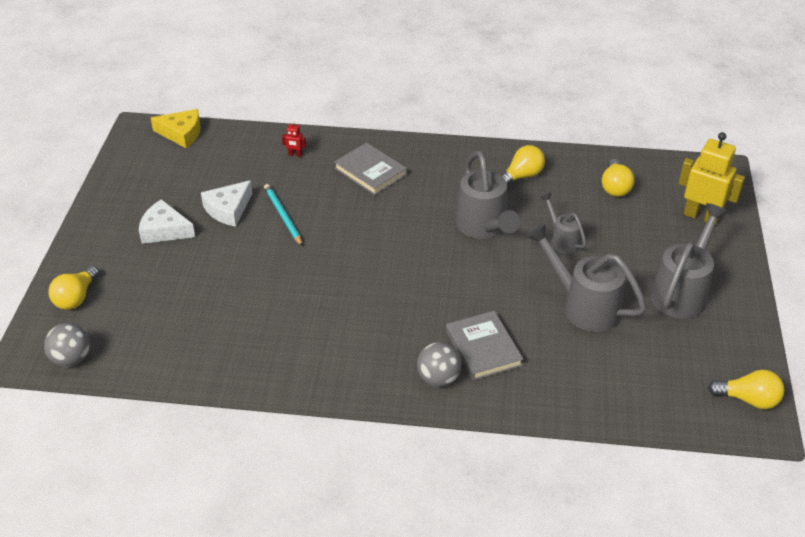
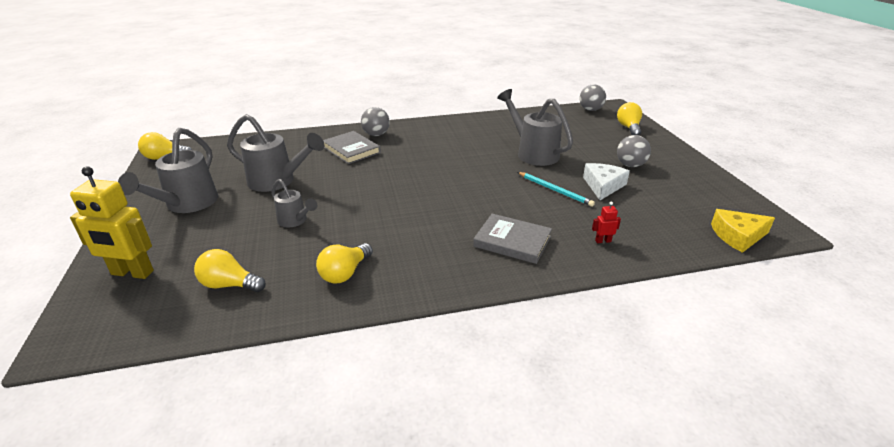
camera: 160 degrees right, 10 degrees down
(164, 230) = (630, 165): white cheese -> grey ball
(484, 227) = (373, 216): grey watering can -> grey watering can (533, 153)
(615, 187) = (229, 285): yellow light bulb -> yellow light bulb turned 60 degrees counterclockwise

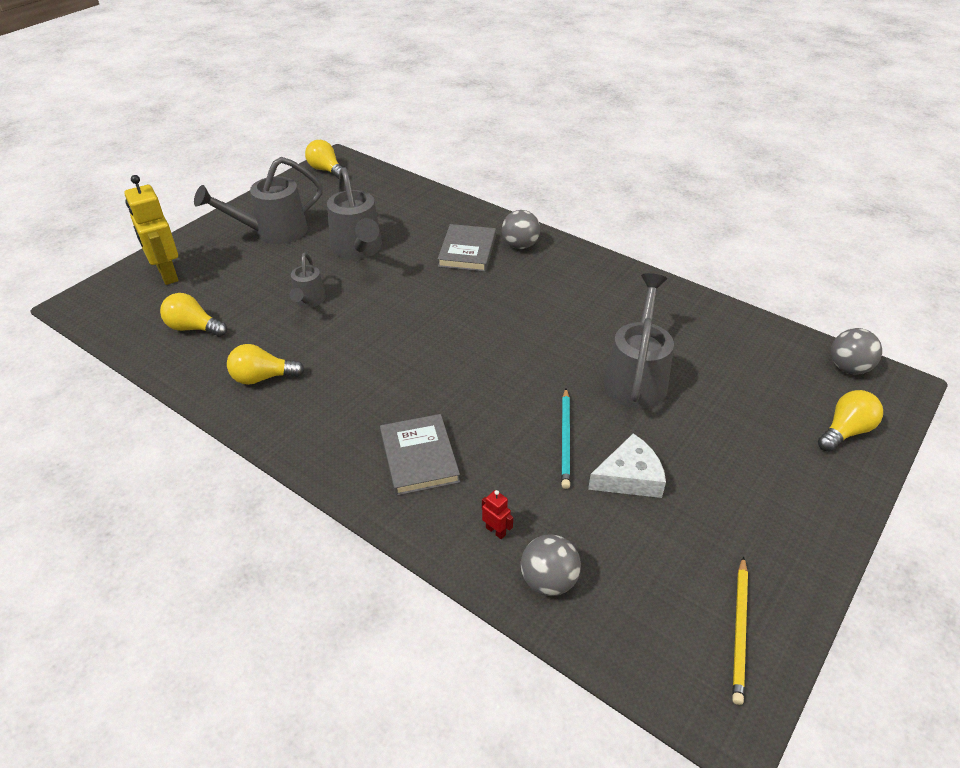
camera: 50 degrees right, 10 degrees up
(229, 285) = (193, 328): yellow light bulb -> yellow light bulb turned 45 degrees counterclockwise
(630, 165) = (723, 480): grey ball -> grey ball (548, 581)
(730, 204) = (739, 630): none -> yellow pencil
(738, 236) = (652, 666): yellow cheese -> none

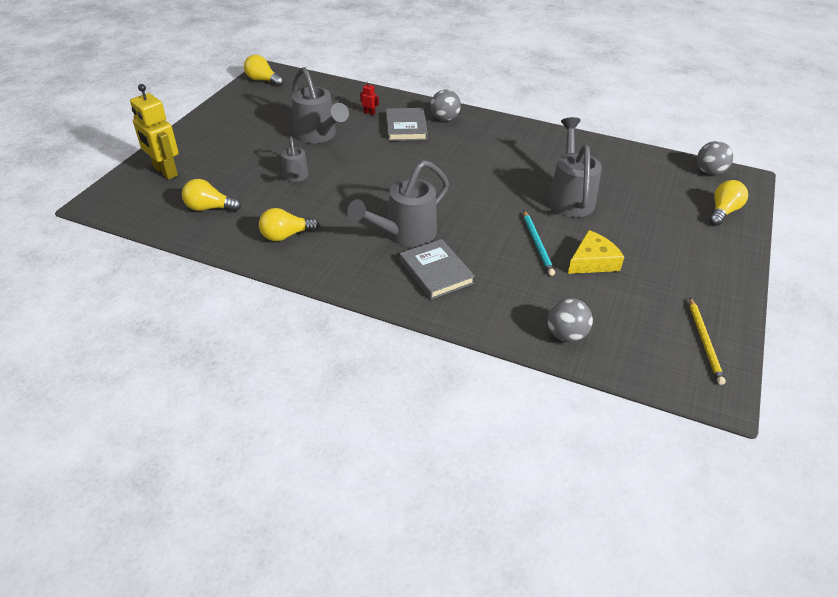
camera: 15 degrees left, 0 degrees up
(273, 232) = (240, 130): grey watering can -> grey watering can (404, 234)
(496, 531) = (514, 310): red robot -> red robot (369, 113)
(629, 477) = (592, 261): white cheese -> yellow cheese

